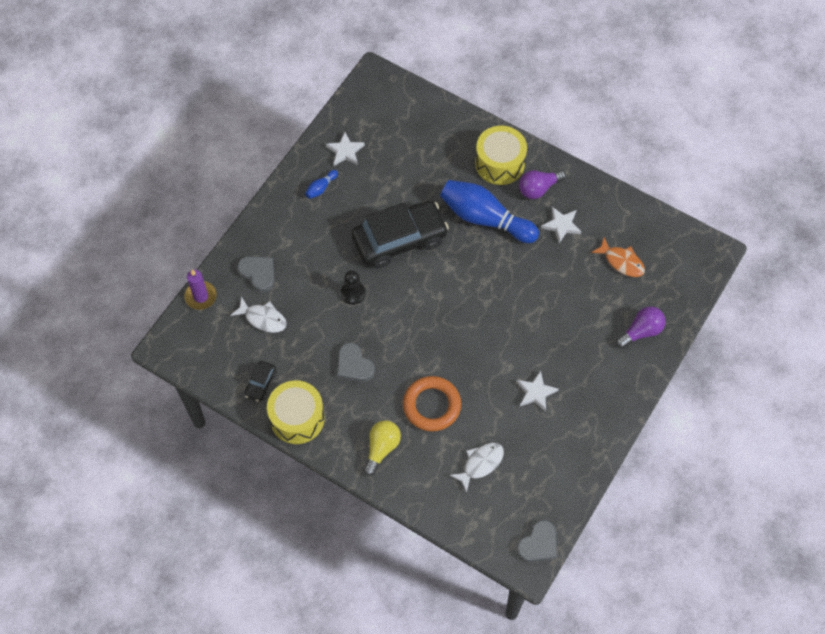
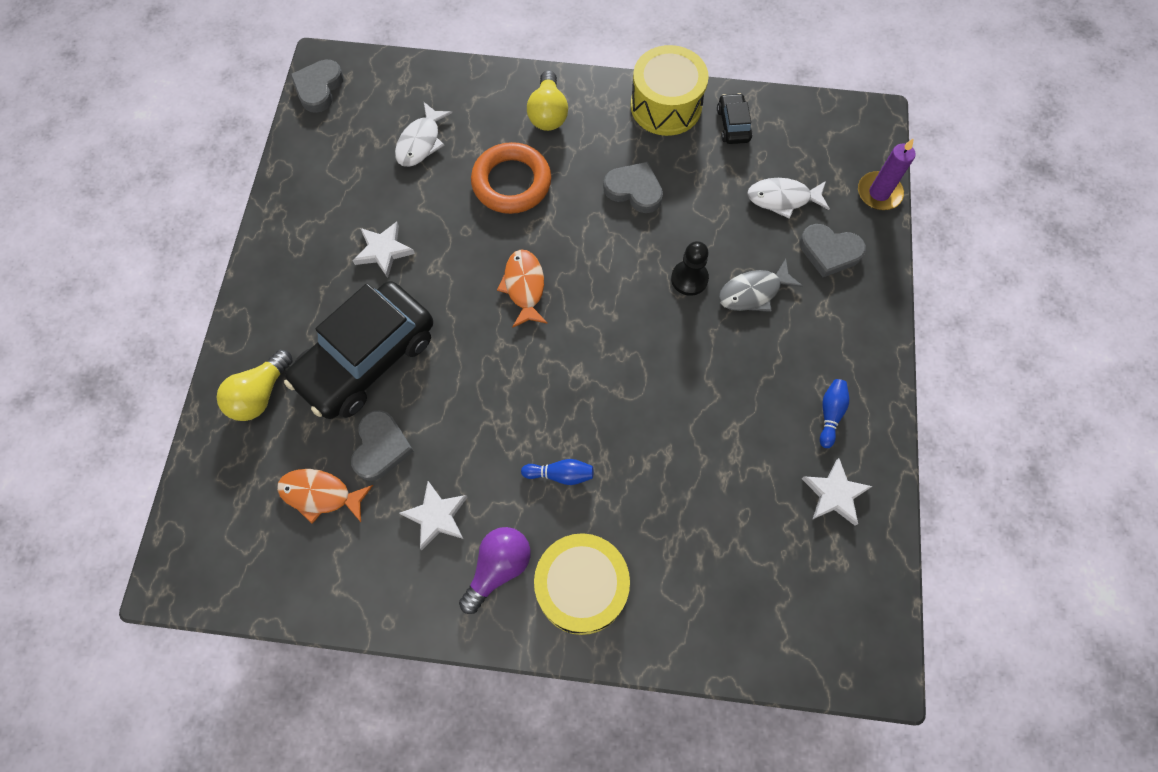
camera: 155 degrees right, 5 degrees up
(319, 269) = (753, 292): none -> grey fish
(399, 240) = (669, 383): black car -> black car (367, 359)
(456, 331) = (524, 287): none -> orange fish
(485, 218) = (560, 474): blue bowling pin -> blue bowling pin, size x0.41
(579, 273) = (381, 447): none -> grey heart
(641, 331) = (260, 394): purple light bulb -> yellow light bulb

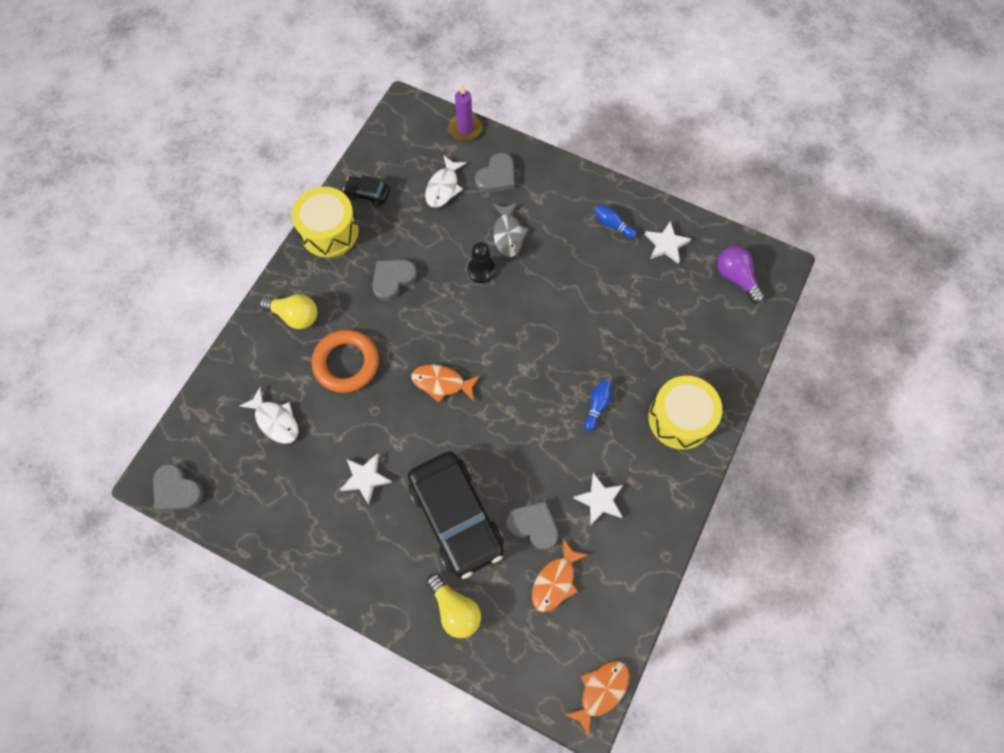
camera: 70 degrees left, 0 degrees up
(201, 590) = (601, 691): none -> orange fish
(498, 568) = (650, 468): purple light bulb -> purple light bulb (735, 278)

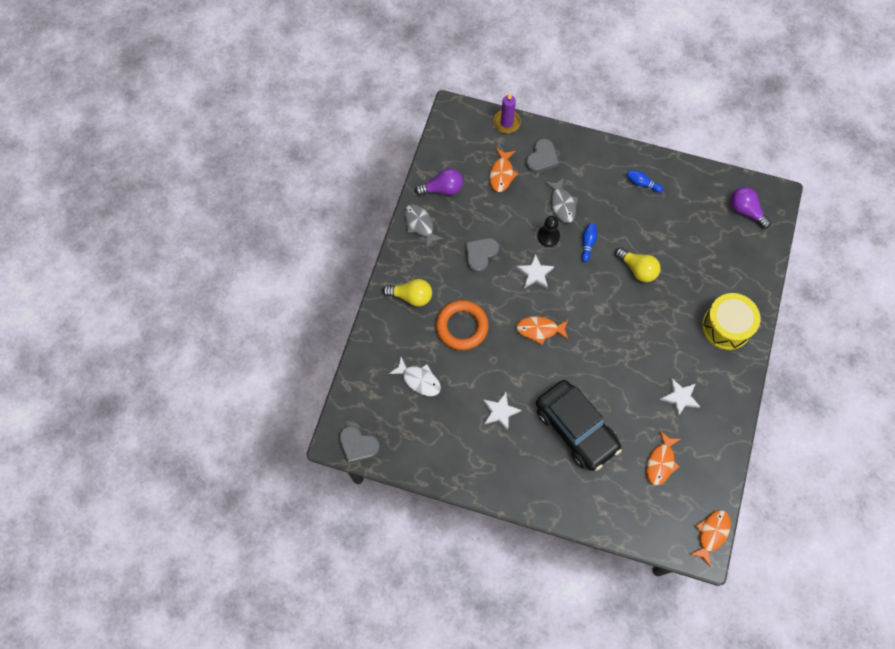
camera: 10 degrees left, 0 degrees up
(329, 231) = (420, 224): yellow drum -> grey fish
(368, 194) = (442, 189): black car -> purple light bulb
(443, 187) = (501, 174): white fish -> orange fish
(455, 609) = (592, 495): yellow light bulb -> yellow light bulb (637, 269)
(533, 525) = (635, 425): grey heart -> none
(597, 406) = (662, 327): blue bowling pin -> blue bowling pin (587, 243)
(666, 244) = (687, 193): white star -> white star (535, 273)

